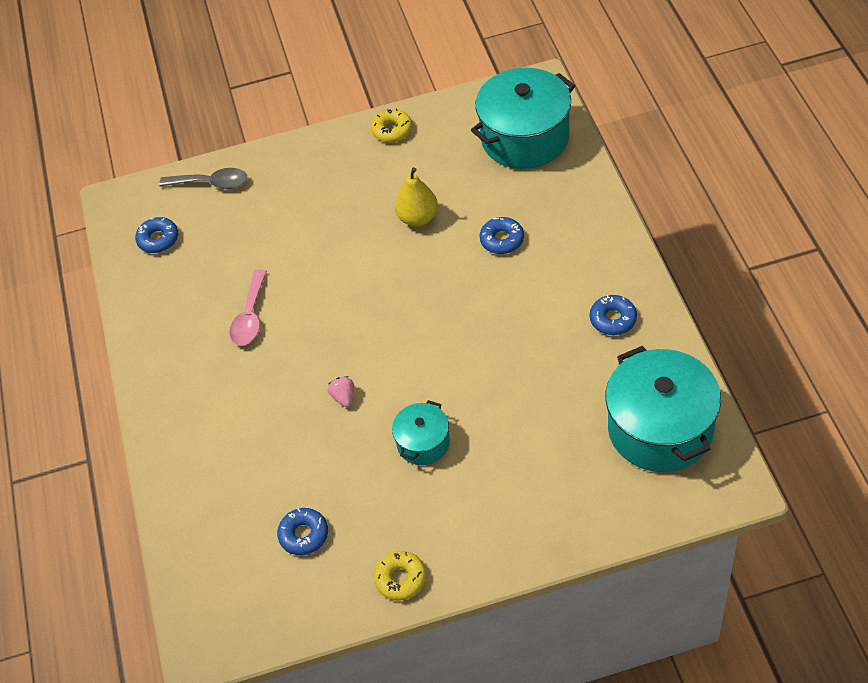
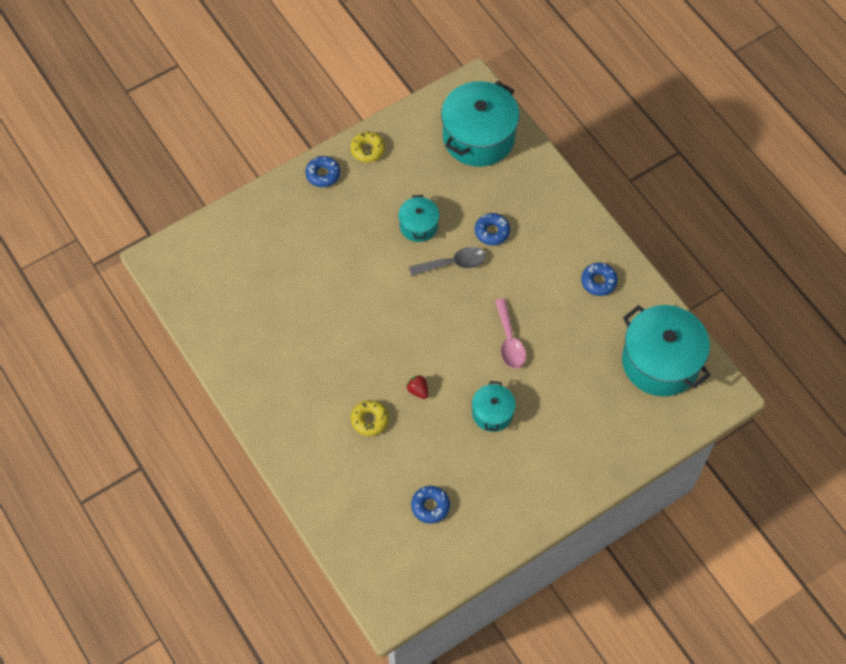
camera: 25 degrees left, 10 degrees up
(158, 239) = (210, 287): blue donut -> blue donut (323, 174)
(211, 183) = (234, 227): grey spoon -> grey spoon (453, 263)
(250, 317) = (316, 339): pink spoon -> pink spoon (509, 341)
(344, 397) = (418, 390): pink strawberry -> red strawberry
(400, 579) = (514, 521): yellow donut -> yellow donut (370, 420)
(418, 218) = (418, 226): yellow pear -> turquoise pot

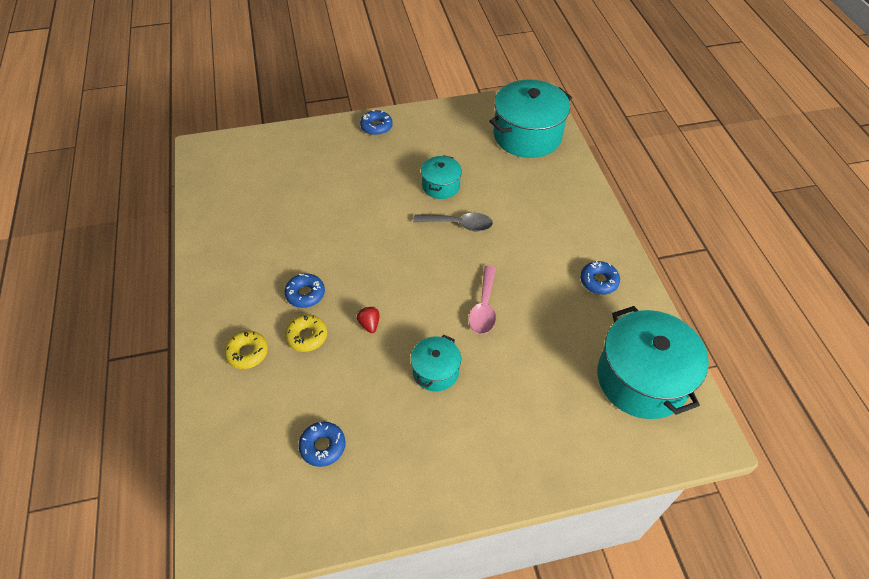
camera: 20 degrees right, 10 degrees down
(367, 150) = (424, 119): yellow donut -> yellow donut (247, 353)
(492, 232) = (507, 209): blue donut -> blue donut (305, 294)

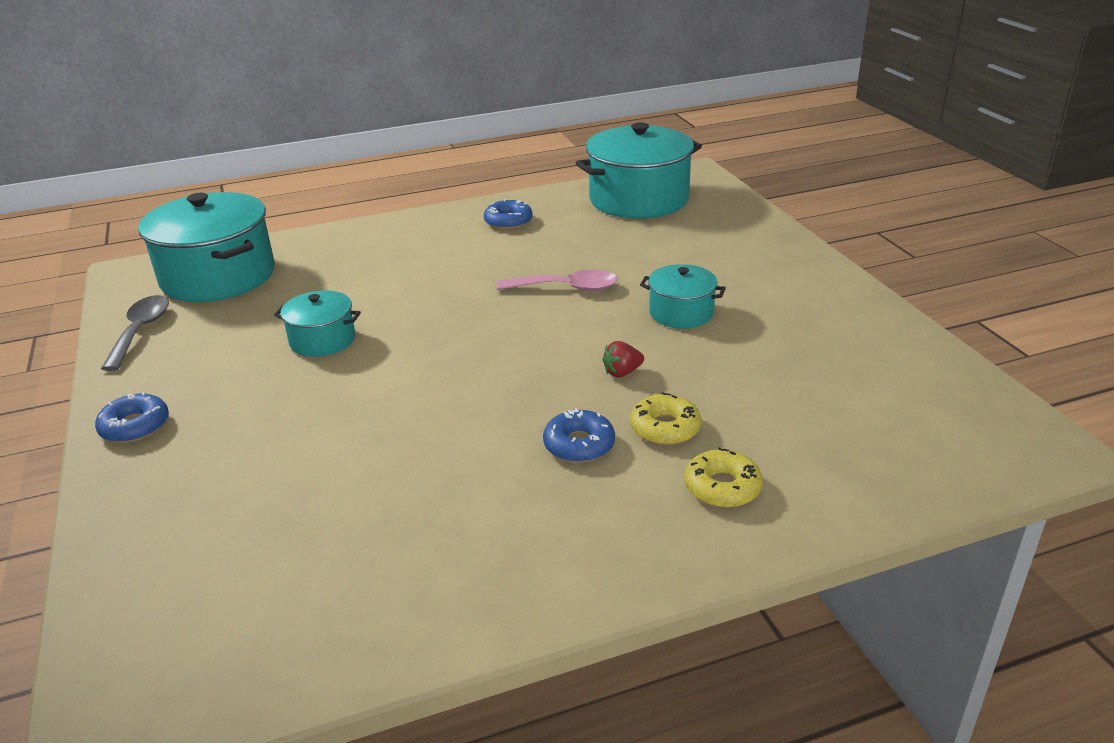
camera: 95 degrees left, 20 degrees down
(323, 446) = (839, 383): blue donut -> none
(459, 224) = (412, 317): grey spoon -> grey spoon (141, 331)

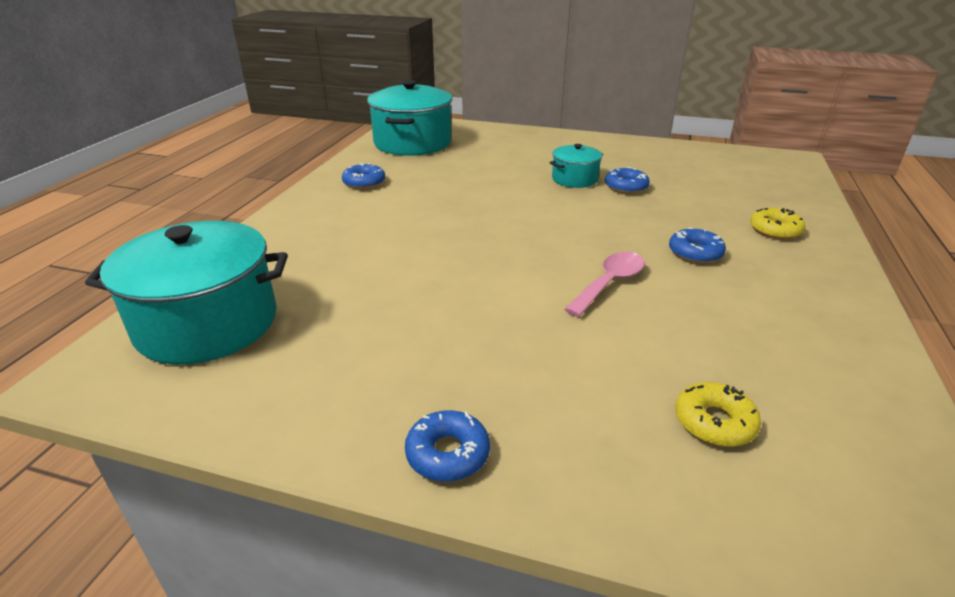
camera: 55 degrees left, 0 degrees up
(141, 331) = (241, 402): grey spoon -> none
(322, 340) = (427, 302): turquoise pot -> none
(566, 288) = (493, 196): pink spoon -> pink spoon (610, 283)
(622, 372) = (623, 215): red strawberry -> none
(665, 428) = (700, 224): yellow donut -> yellow donut (714, 422)
(707, 350) = (626, 187): none -> blue donut

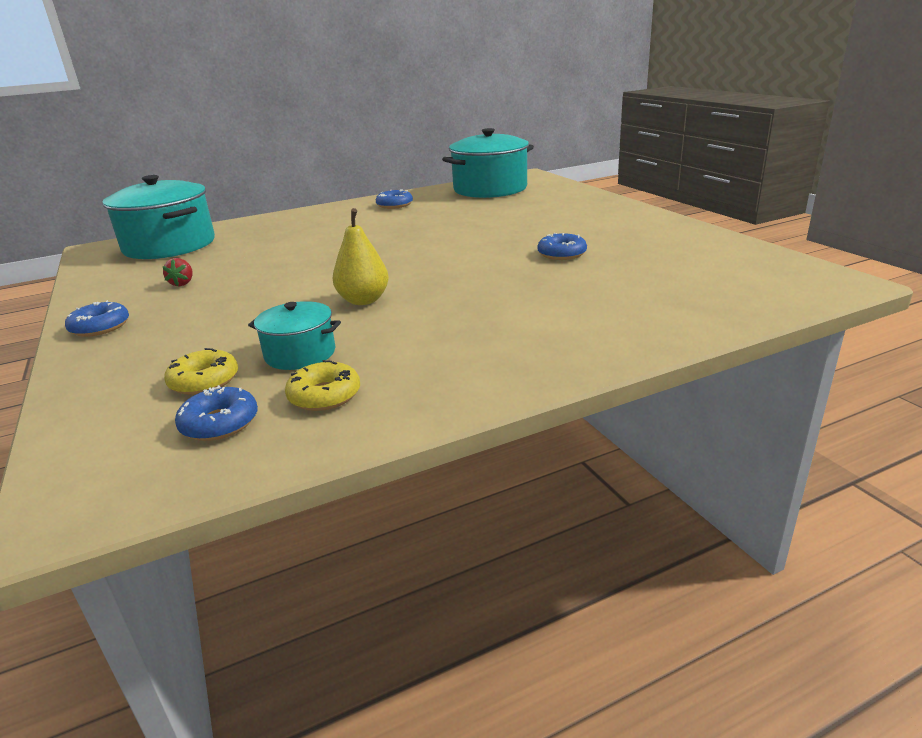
camera: 50 degrees right, 5 degrees down
(385, 355) = (182, 283): none -> red strawberry
(574, 179) = (536, 238): turquoise pot -> turquoise pot (300, 354)
(610, 283) = (363, 300): pink spoon -> yellow pear
(695, 253) = (473, 309): blue donut -> blue donut (219, 423)
(775, 230) = (595, 322): yellow donut -> yellow donut (324, 395)

